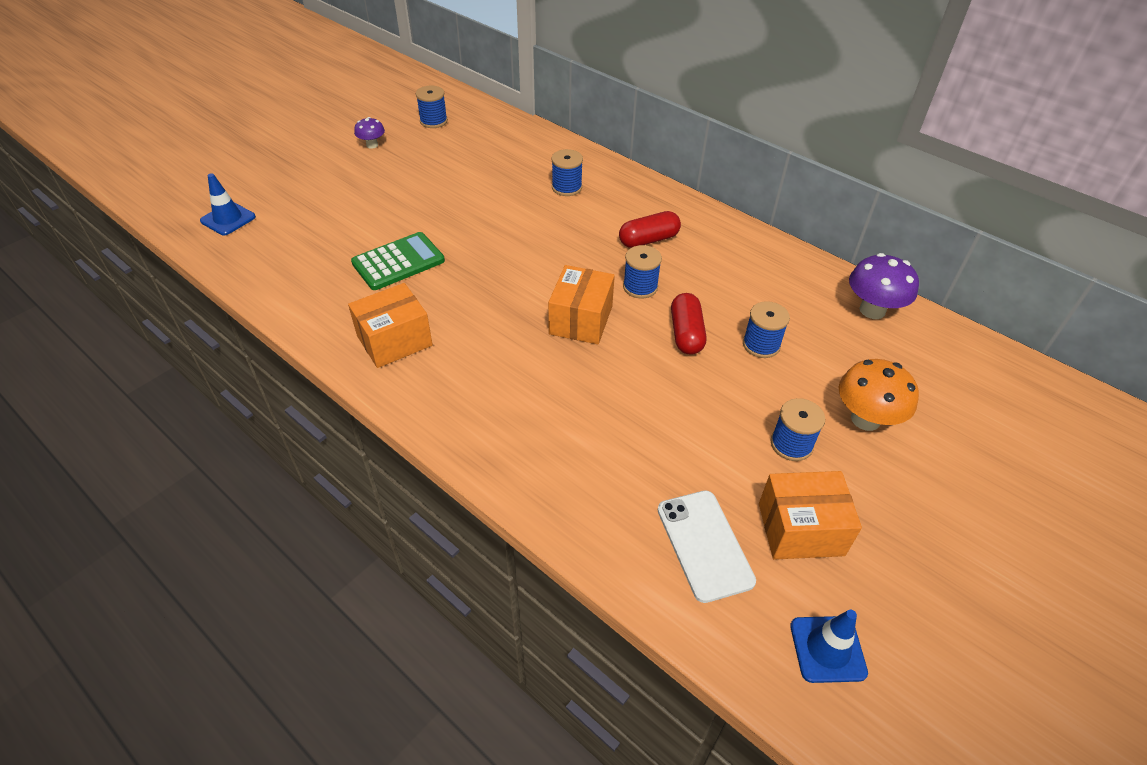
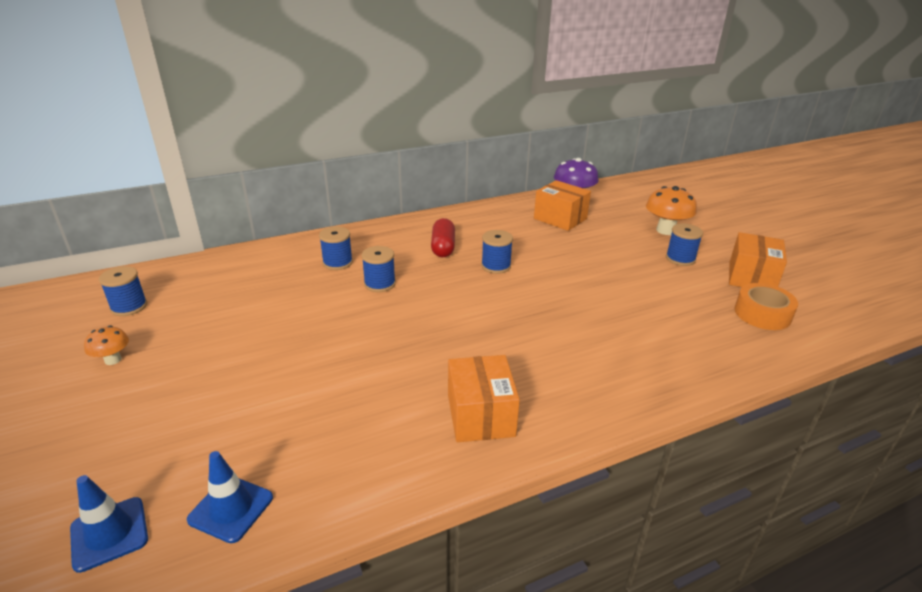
camera: 65 degrees left, 15 degrees down
(372, 145) = (113, 360): purple mushroom -> orange mushroom
(398, 262) = (356, 386): green calculator -> none
(581, 320) = (517, 302): orange box -> orange box (560, 218)
(686, 334) = (559, 263): red capsule -> none
(704, 545) = (762, 314): white phone -> orange tape
(761, 345) = (585, 241): blue spool -> blue spool (380, 284)
(827, 649) = (841, 297): blue traffic cone -> blue traffic cone (231, 508)

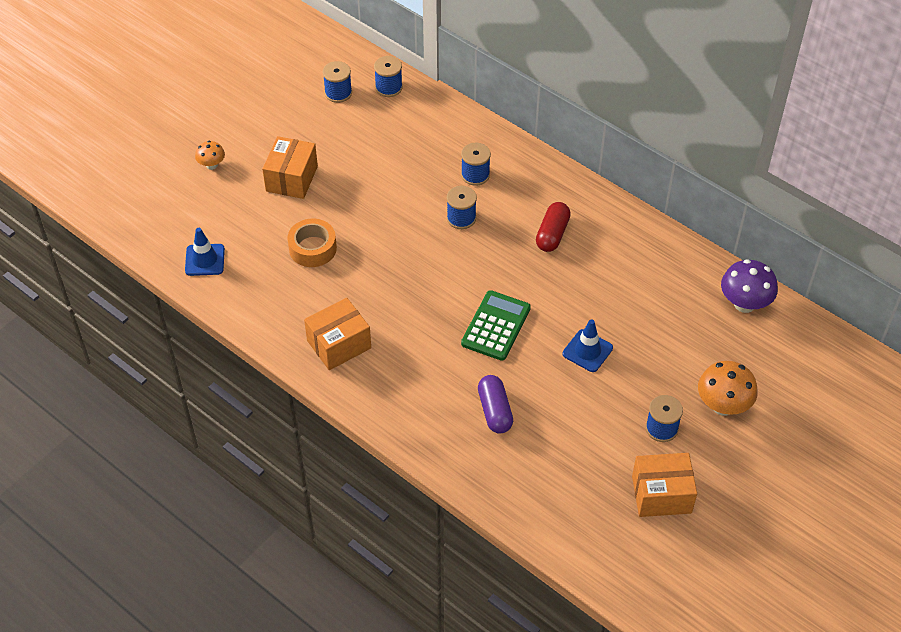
camera: 65 degrees right, 20 degrees up
(109, 533) = (167, 221): blue traffic cone -> blue traffic cone (587, 351)
(113, 360) = (282, 127): orange mushroom -> orange mushroom (212, 165)
(443, 247) = (552, 234): red capsule -> red capsule turned 45 degrees counterclockwise
(496, 266) = (544, 285): blue spool -> blue spool (388, 87)
(525, 302) = (496, 326): none -> green calculator
(560, 218) = (683, 305): orange box -> orange box (292, 179)
(630, 333) = (495, 411): none -> purple capsule
(762, 314) = (590, 507): orange tape -> orange tape (312, 248)

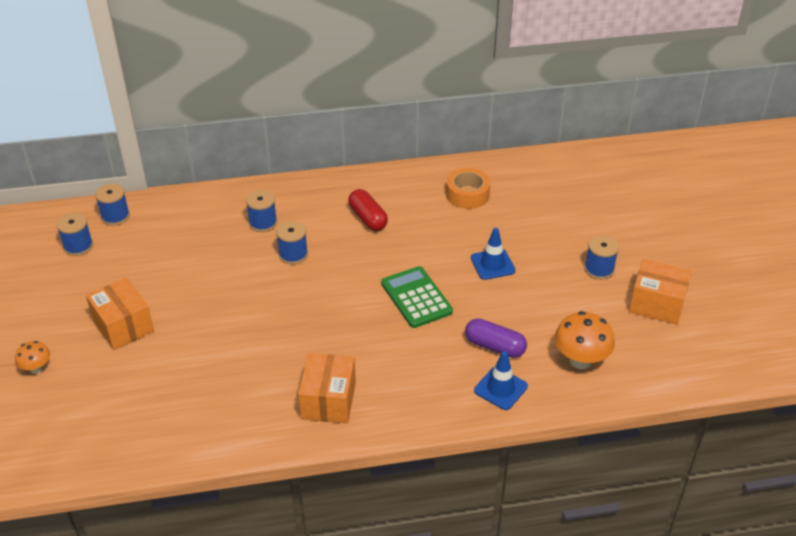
camera: 50 degrees left, 10 degrees down
(205, 260) = (131, 437): blue traffic cone -> blue traffic cone (500, 388)
(312, 248) = (211, 357): orange tape -> orange tape (467, 194)
(661, 494) = (656, 304): orange box -> orange box turned 75 degrees clockwise
(723, 405) = (608, 229): orange mushroom -> orange mushroom (580, 360)
(744, 304) = (534, 169): purple mushroom -> none

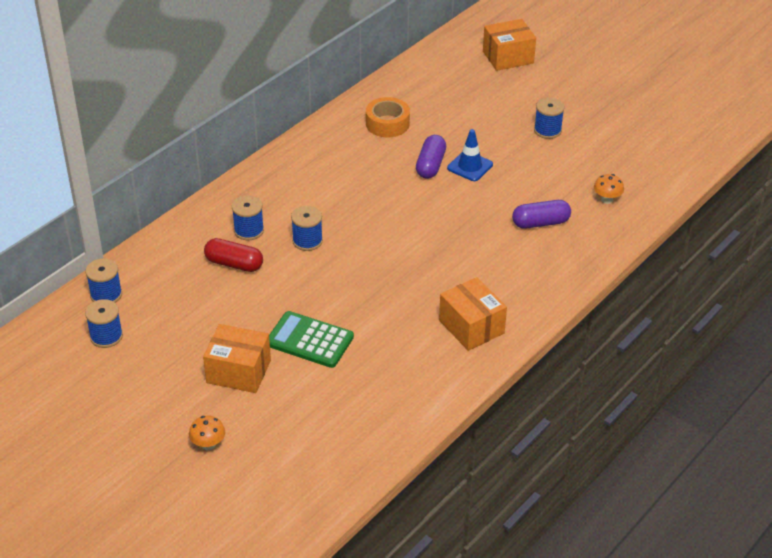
camera: 40 degrees left, 0 degrees up
(368, 218) = (332, 182): red capsule -> red capsule (234, 264)
(416, 297) = (444, 220): green calculator -> green calculator (310, 340)
(461, 246) = (430, 165): none -> purple capsule
(500, 388) = (578, 248): blue traffic cone -> none
(580, 360) = (607, 200): orange mushroom -> orange mushroom, size x0.57
(656, 304) = (612, 134): orange box -> orange box (508, 57)

